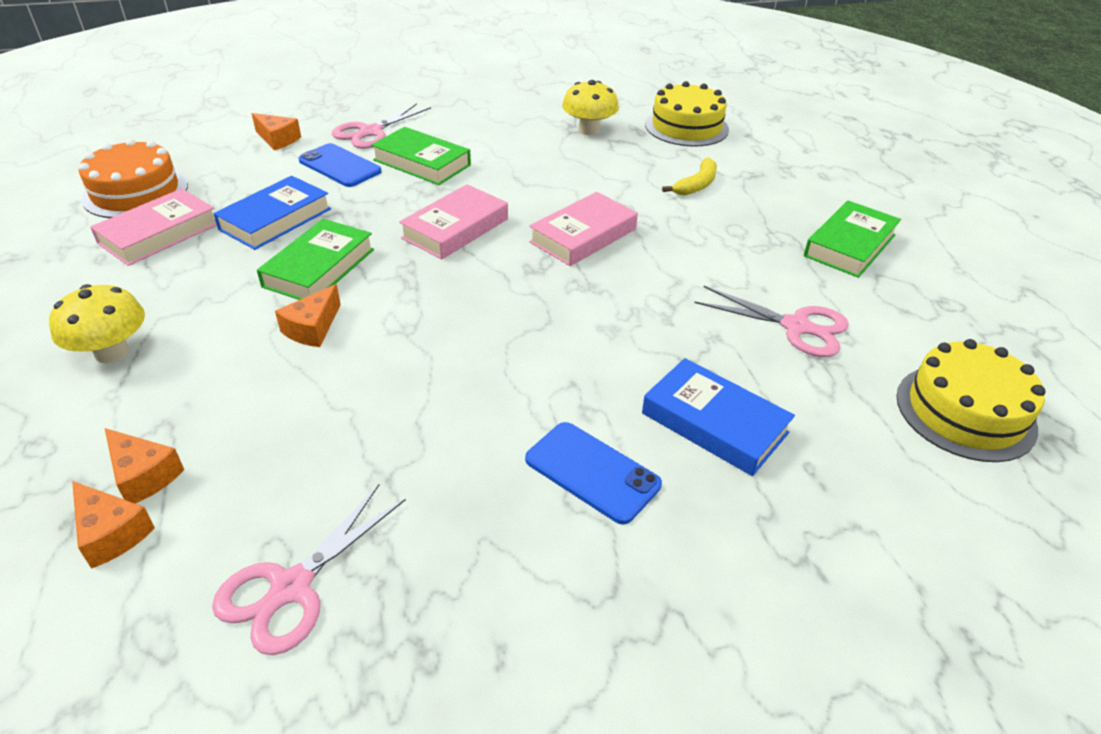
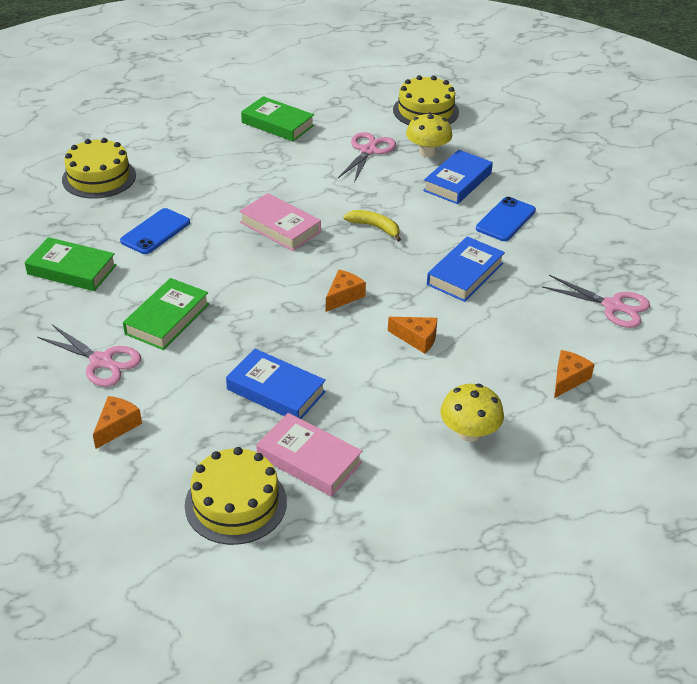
camera: 95 degrees left, 0 degrees up
(111, 533) = (610, 378): orange cheese -> orange cheese (343, 296)
(135, 192) = (235, 503): orange cake -> yellow cake
(319, 268) = (344, 350): green book -> green book (72, 270)
(339, 166) = (175, 370): blue phone -> blue phone (155, 232)
(443, 395) = (465, 274): none -> blue book
(455, 228) = (278, 288): pink book -> none
(589, 130) = (103, 228): yellow mushroom -> yellow mushroom (427, 152)
(696, 185) = (201, 177): yellow banana -> yellow banana (375, 227)

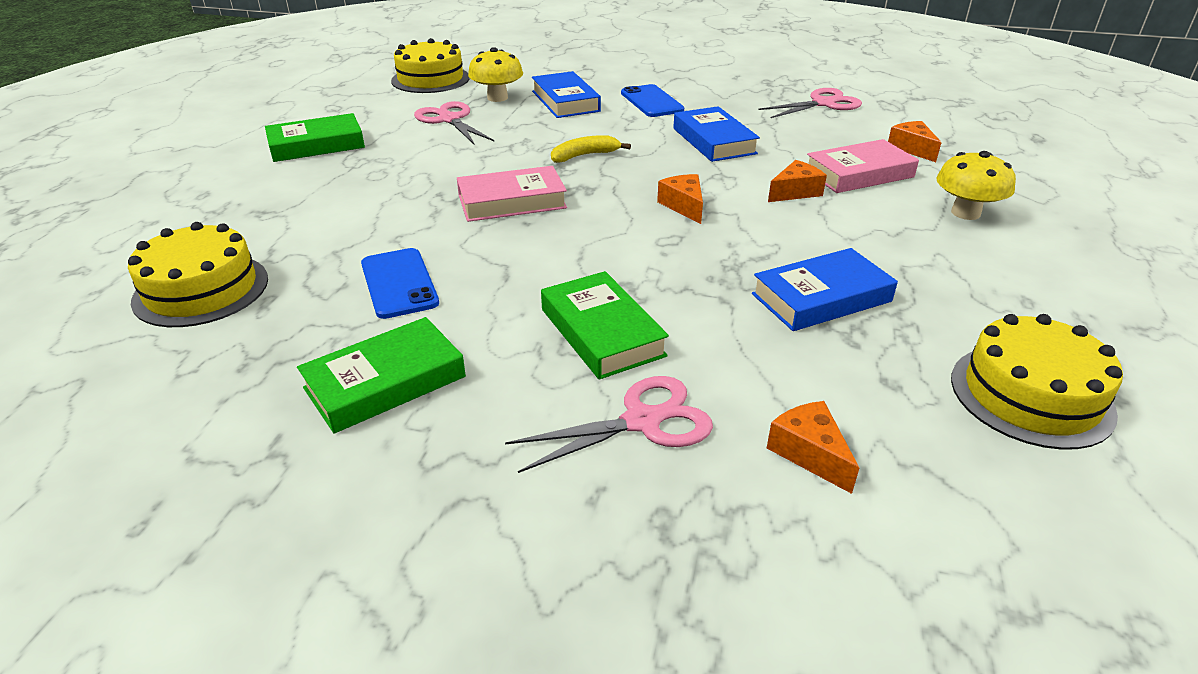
camera: 55 degrees left, 5 degrees down
(309, 460) = (966, 315): pink book -> pink book (859, 174)

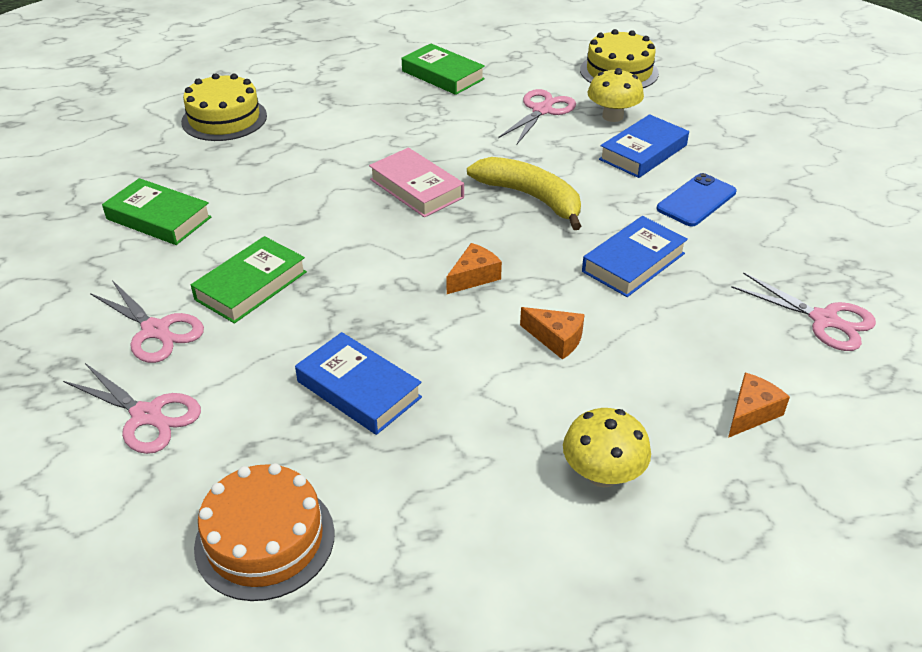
camera: 65 degrees right, 5 degrees up
(399, 283) = (269, 183): blue phone -> none
(584, 155) = (531, 197): yellow banana -> yellow banana, size x1.74
(809, 453) = (146, 415): orange cheese -> pink scissors
(859, 174) = (638, 378): pink book -> none
(1031, 395) = (265, 539): yellow cake -> orange cake

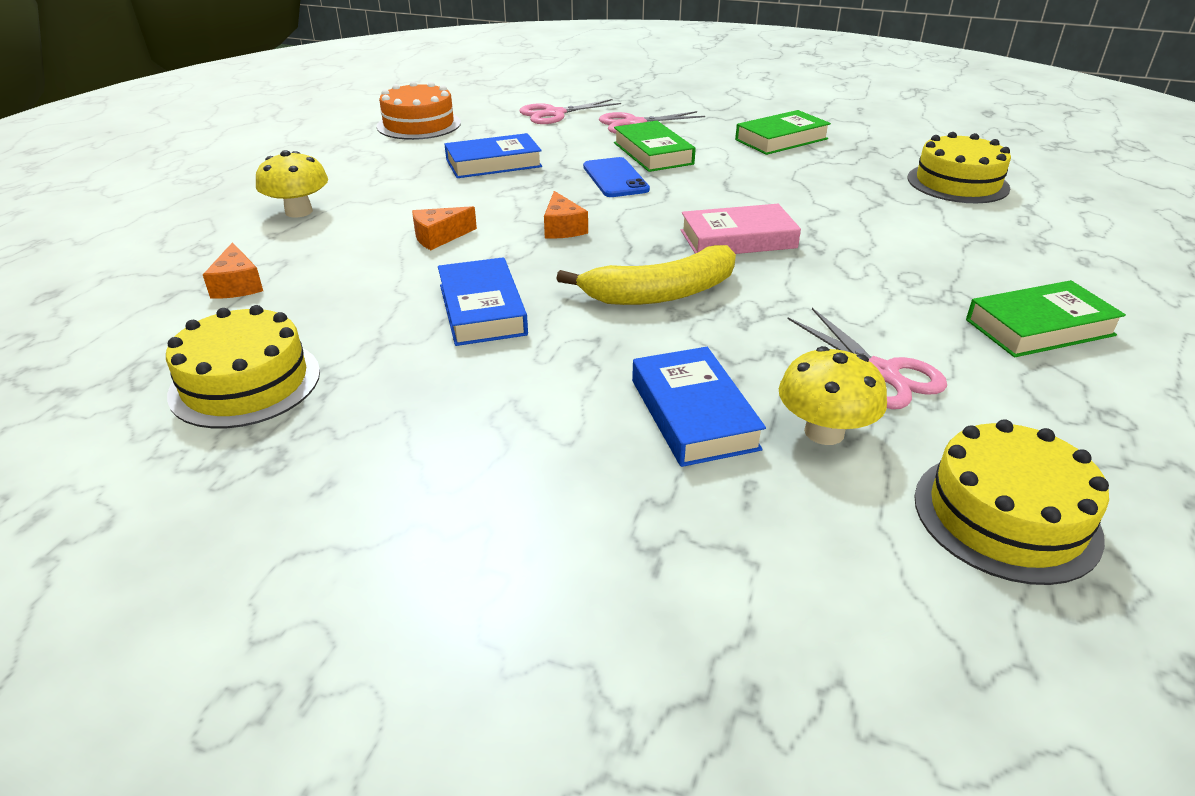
camera: 120 degrees right, 5 degrees down
(696, 200) = (537, 404): blue phone -> blue phone (615, 178)
(824, 320) = (245, 383): pink scissors -> yellow cake

